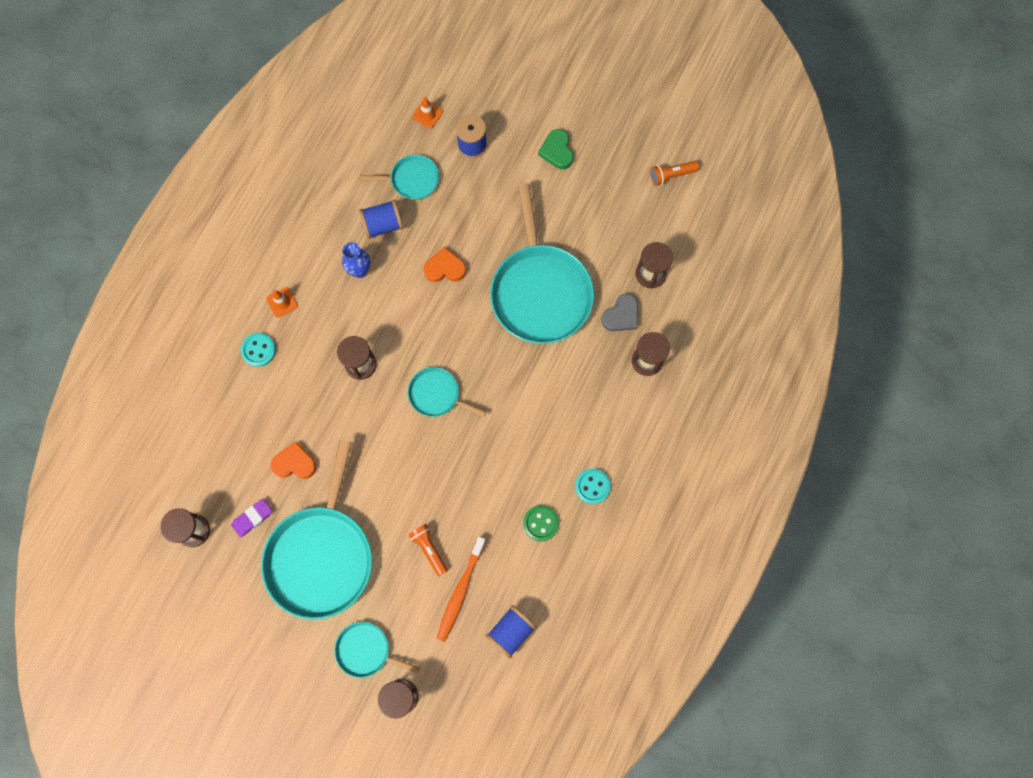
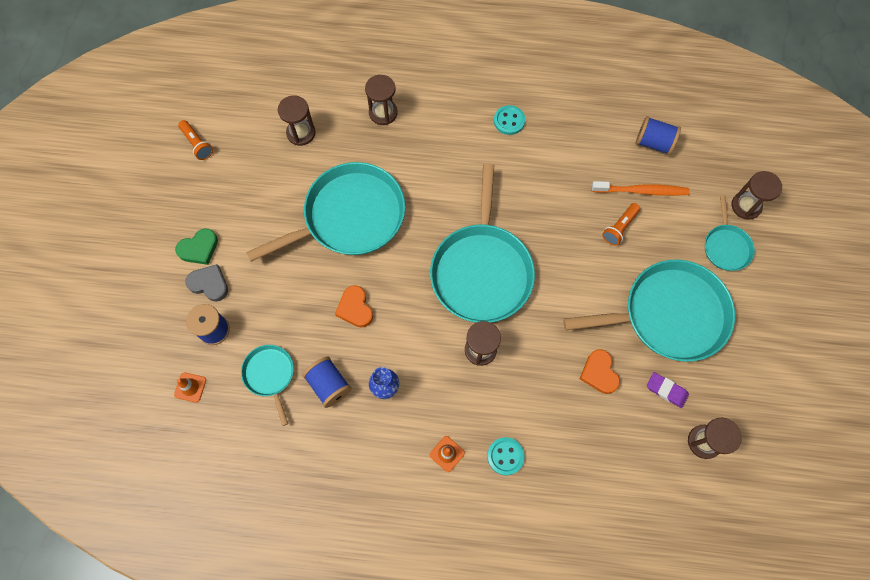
camera: 110 degrees left, 5 degrees down
(437, 395) = (481, 270): turquoise pan -> turquoise pan, size x2.07
(540, 523) = (557, 149): green button -> none
(621, 315) = (349, 144): grey heart -> grey heart (209, 284)

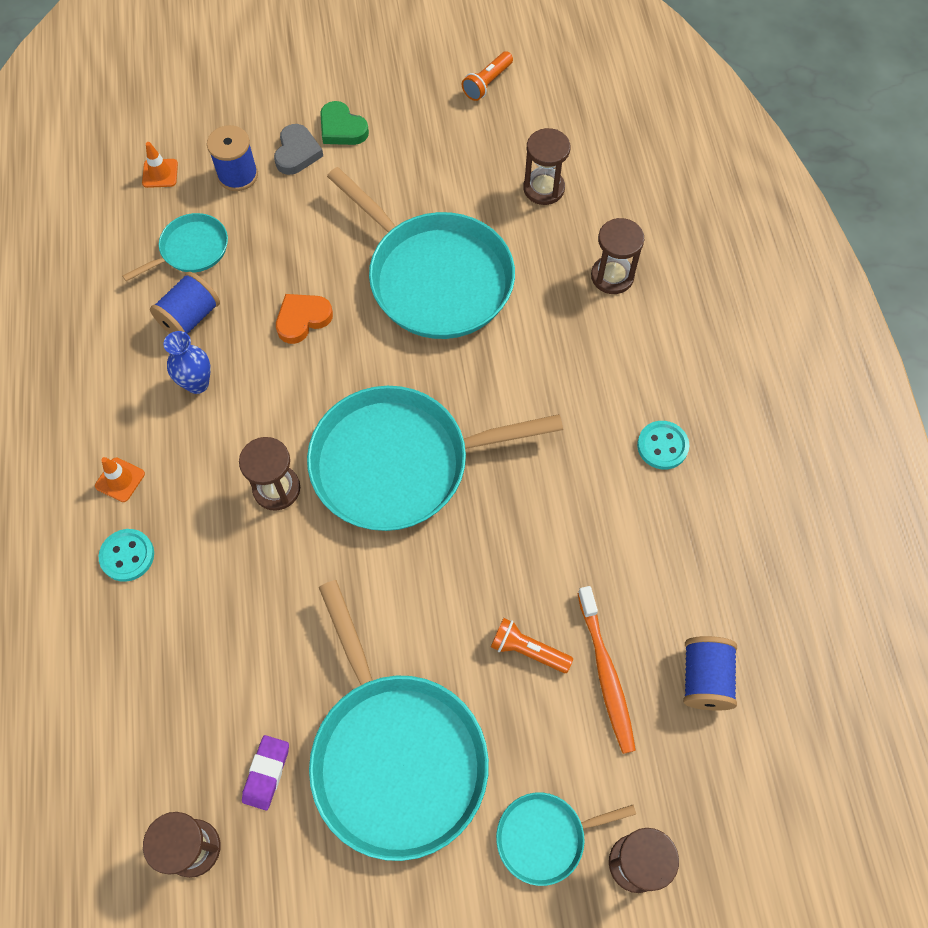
camera: 75 degrees right, 5 degrees down
(599, 373) = (275, 663): orange heart -> none

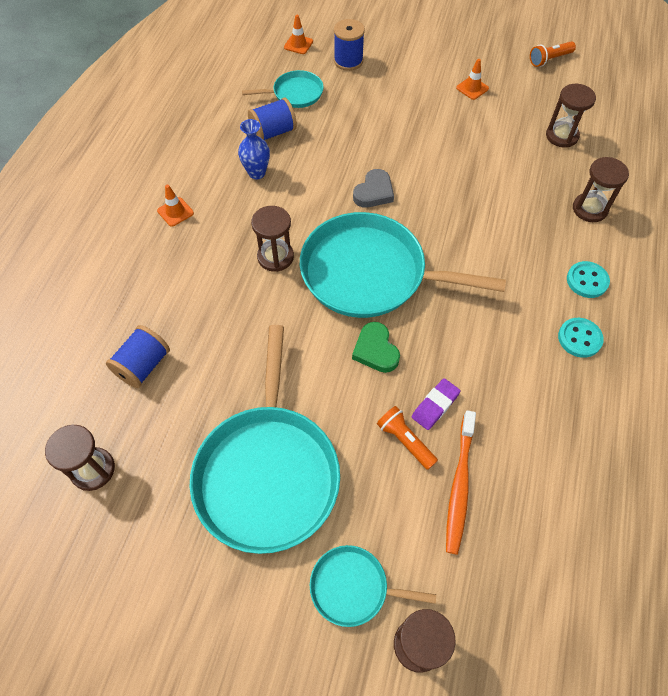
camera: 25 degrees right, 5 degrees down
(127, 556) = (154, 260): turquoise button -> turquoise button (587, 281)
(266, 773) = (170, 441): purple eraser -> purple eraser (435, 405)
(297, 153) = (394, 60): grey heart -> grey heart (374, 192)
(302, 319) = (348, 159): orange heart -> none
(342, 128) = (432, 55): green heart -> green heart (375, 350)
(411, 159) = (472, 88): none -> orange traffic cone
(435, 277) = (454, 165): turquoise pan -> none
(705, 679) = (541, 525): blue spool -> blue spool (143, 366)

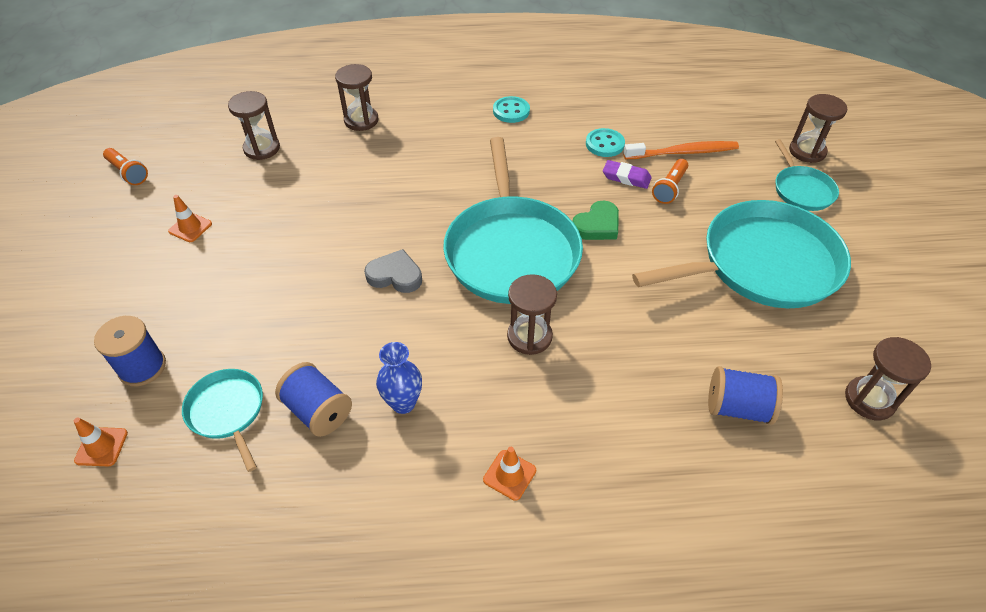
camera: 110 degrees left, 10 degrees down
(587, 281) = (448, 113): turquoise button -> turquoise button (604, 144)

